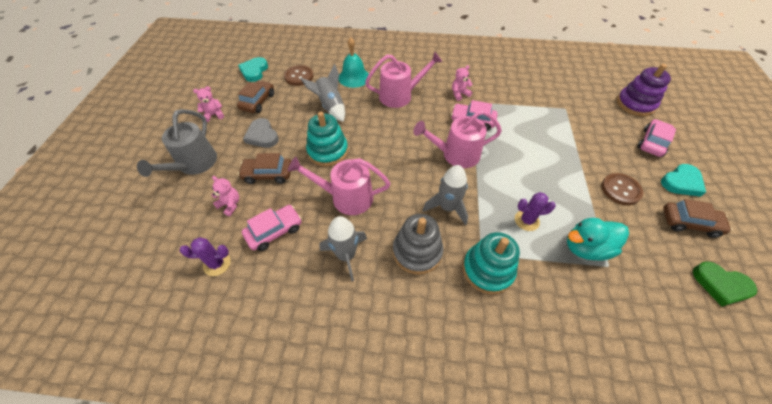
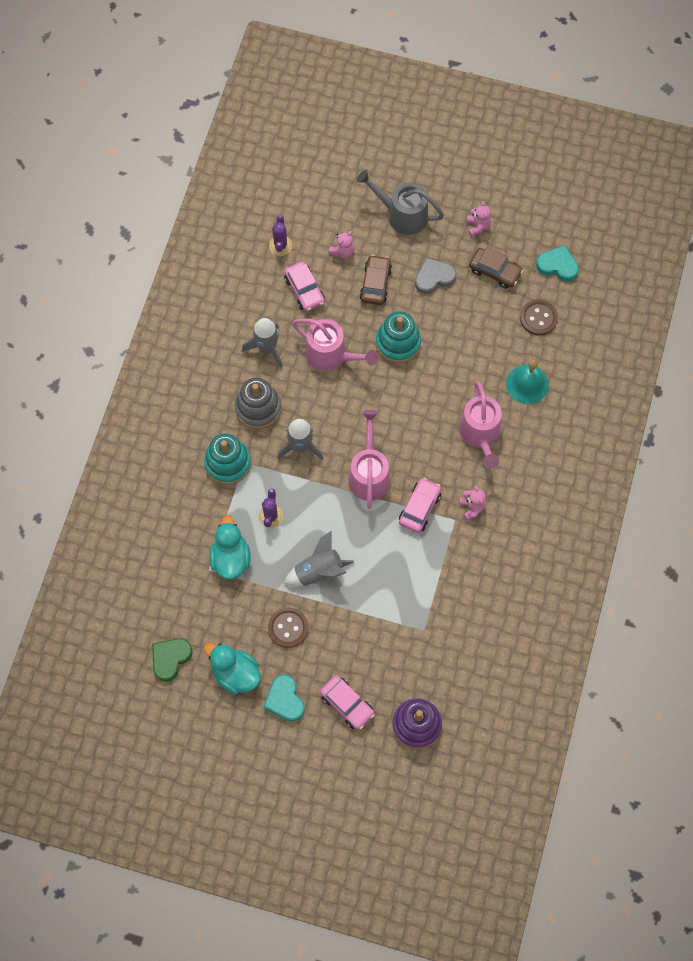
camera: 100 degrees right, 15 degrees up
(330, 106) = (473, 351): grey rocket -> grey rocket (318, 571)
(346, 197) = (331, 355): pink watering can -> pink watering can turned 105 degrees clockwise
(689, 223) = (235, 673): brown car -> turquoise duck

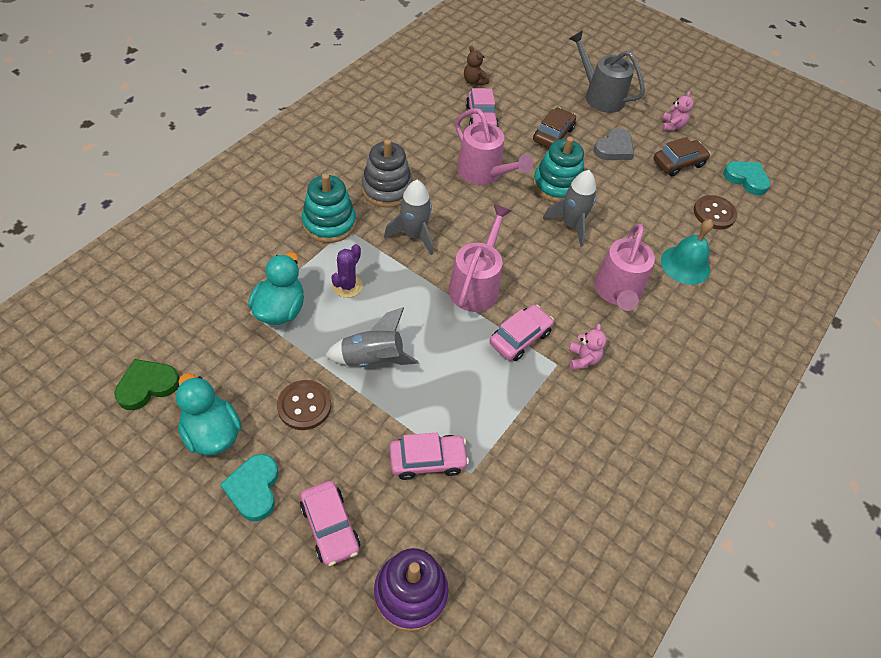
camera: 15 degrees right, 15 degrees down
(267, 348) = (421, 147): grey rocket -> grey rocket (571, 225)
(280, 245) = (474, 81): purple cactus -> brown teddy bear
(342, 251) = (531, 103): pink teddy bear -> none
(391, 633) = (427, 460): none -> pink car
(434, 277) = (614, 148): grey heart -> grey heart turned 135 degrees clockwise
(495, 271) = (678, 163): brown car -> brown car turned 75 degrees counterclockwise

